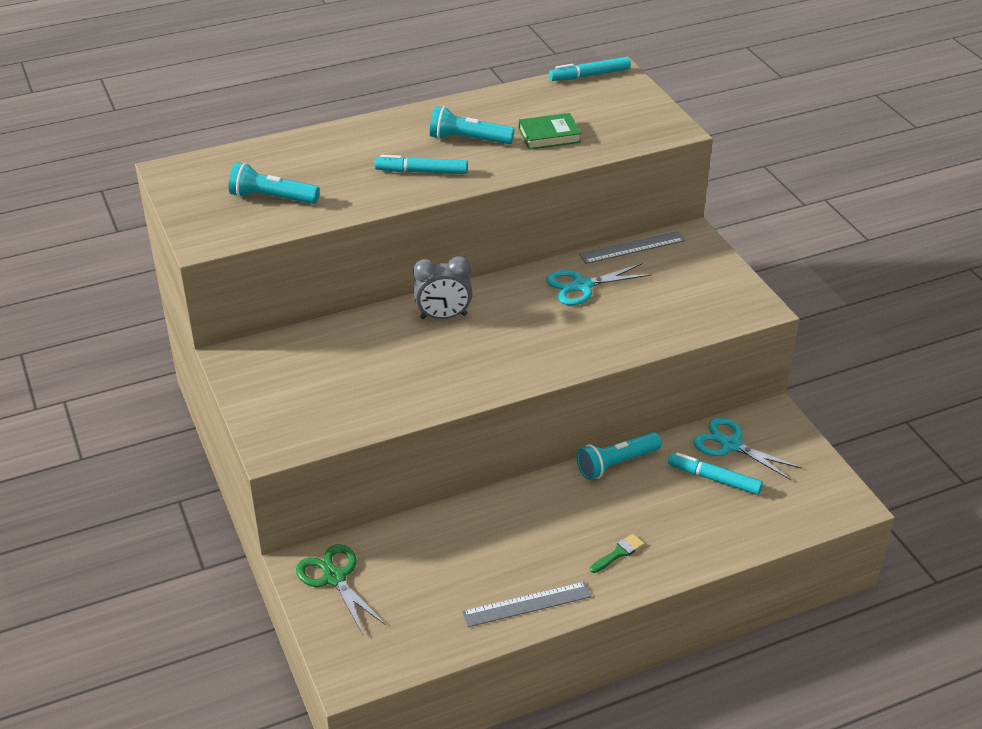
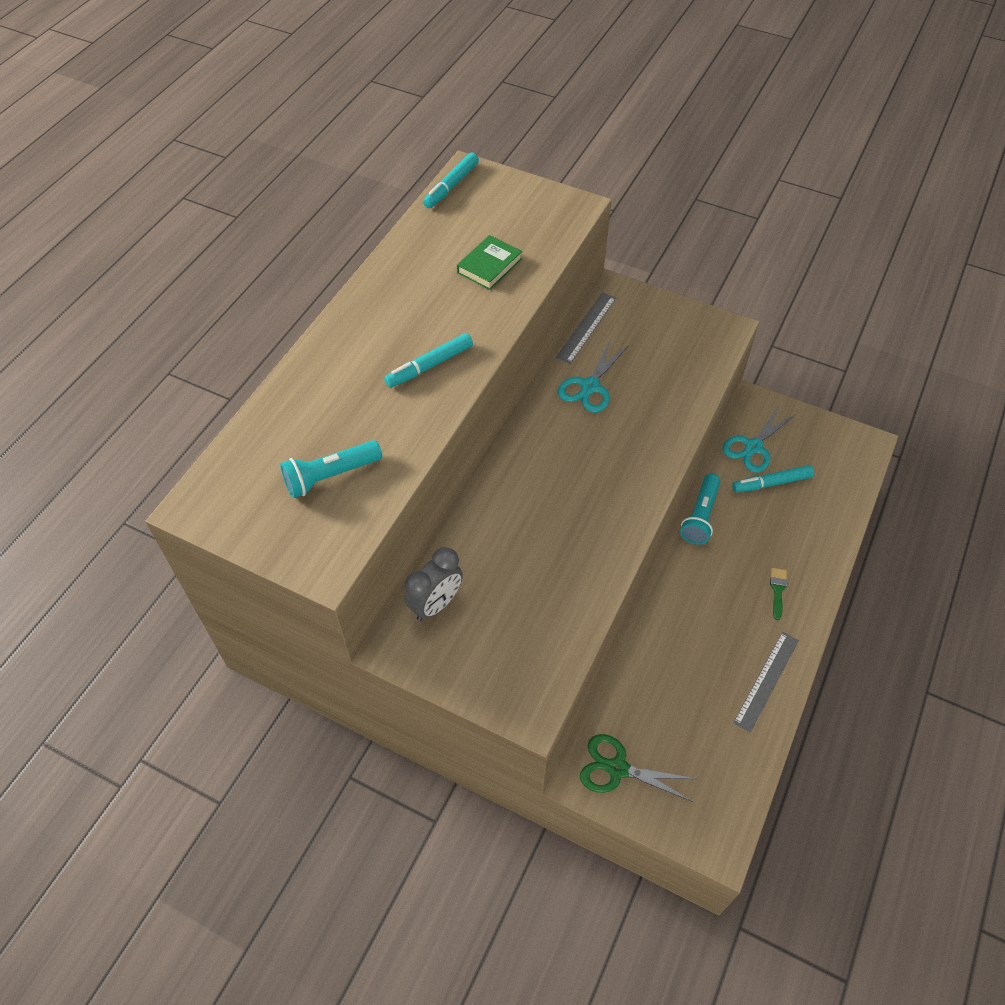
camera: 40 degrees left, 15 degrees up
(443, 316) = (520, 485): grey clock -> grey clock (436, 604)
(468, 139) = (429, 308): turquoise flashlight -> none
(730, 445) = (753, 447): turquoise scissors -> turquoise scissors turned 45 degrees counterclockwise

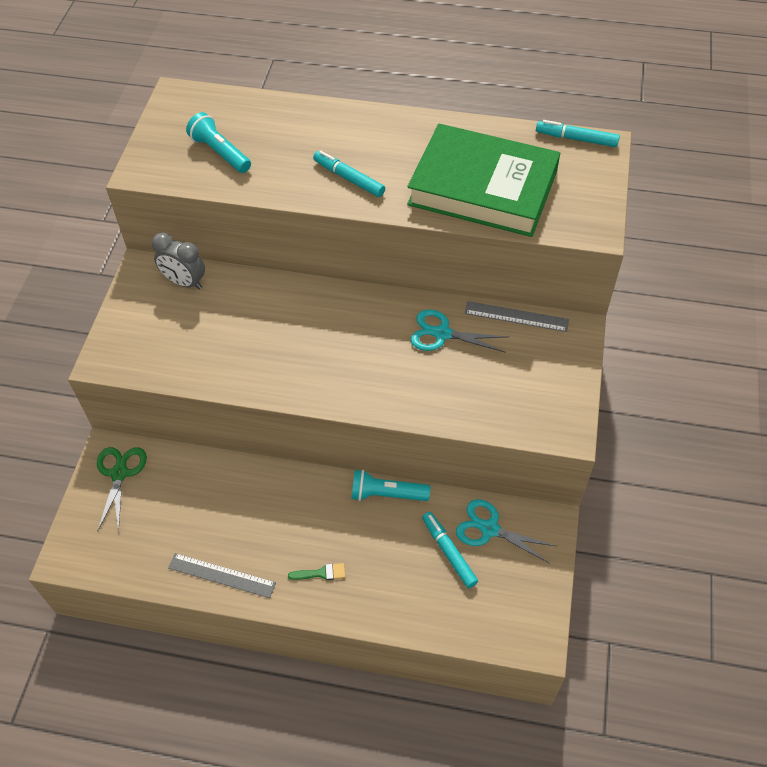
camera: 75 degrees right, 0 degrees up
(489, 266) = (483, 188): green book -> green book, size x2.49

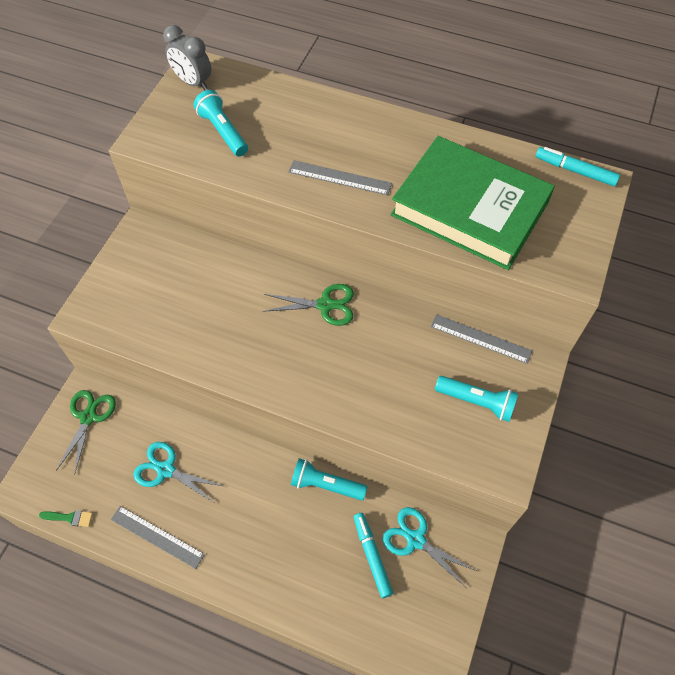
camera: 10 degrees right, 5 degrees up
(184, 282) = (174, 249): grey clock -> grey clock (193, 82)
(321, 573) = (248, 553): green brush -> green brush (69, 518)
(349, 178) = (339, 178): turquoise marker -> grey ruler
(354, 310) = (325, 305): none -> green scissors
(442, 334) = (404, 344): turquoise scissors -> turquoise scissors (166, 470)
(525, 374) = (477, 402): none -> turquoise flashlight

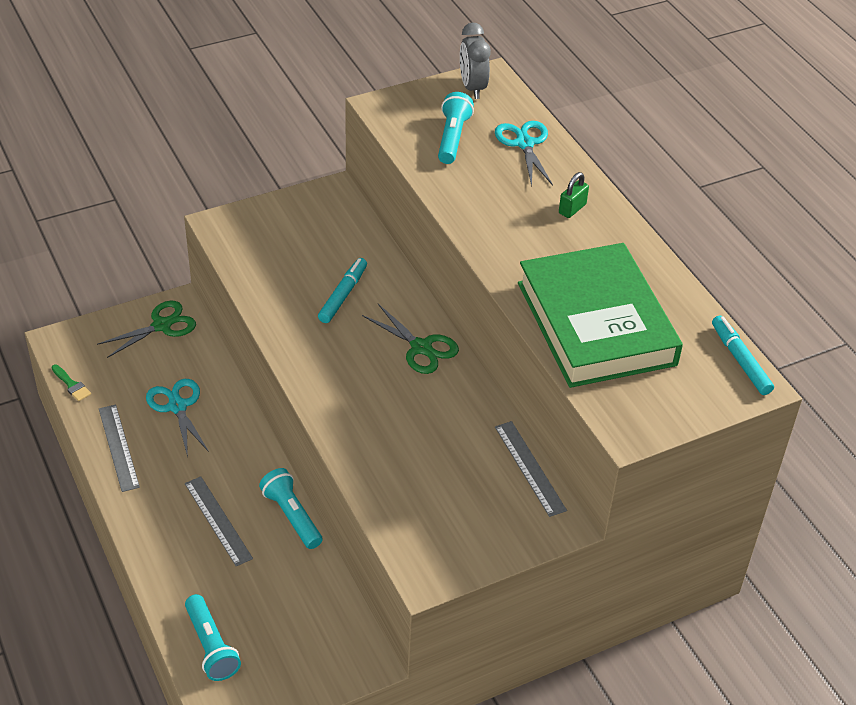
camera: 40 degrees right, 15 degrees down
(339, 178) = (509, 230): grey ruler -> grey ruler (218, 520)
(361, 132) = (572, 209): none -> green padlock
(372, 556) = (268, 596): turquoise marker -> turquoise marker (343, 295)
(415, 539) = (319, 615): turquoise scissors -> turquoise scissors (524, 143)
(477, 402) = (465, 509): turquoise flashlight -> turquoise flashlight (211, 646)

